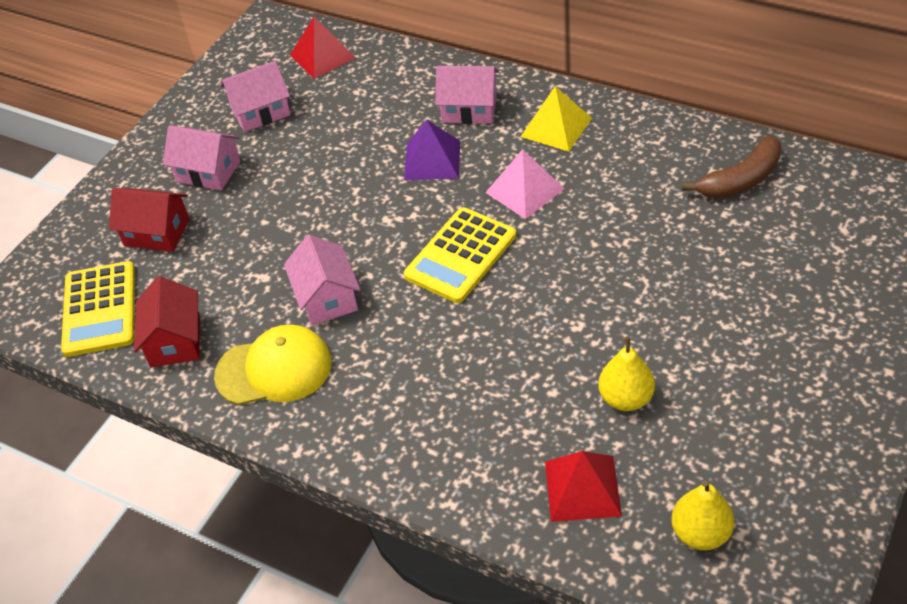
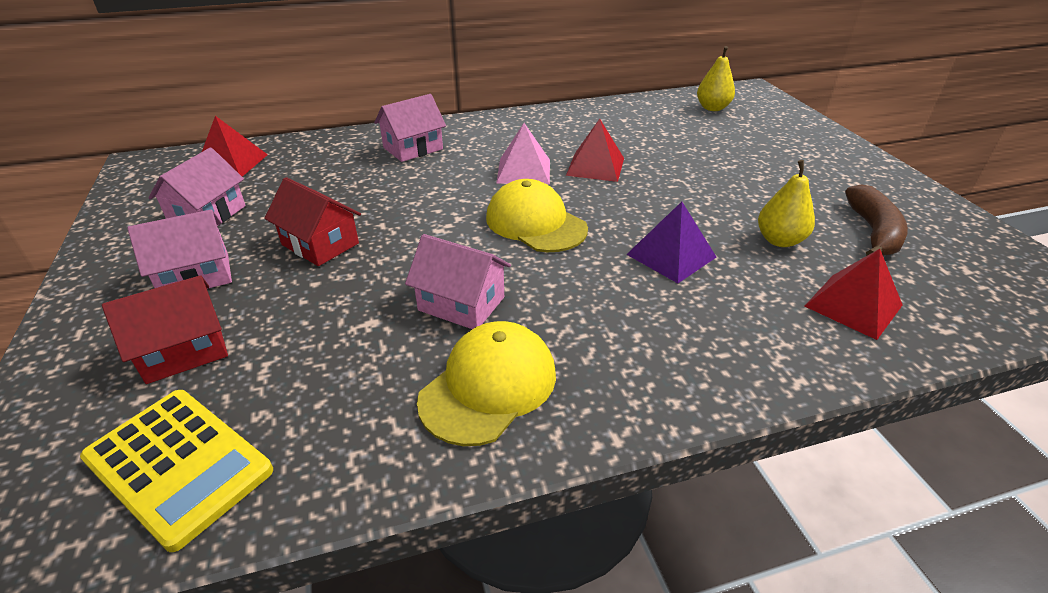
camera: 50 degrees left, 10 degrees down
(175, 341) = (334, 432): red house -> red house (320, 244)
(432, 160) = (425, 183): purple pyramid -> purple pyramid (671, 255)
(461, 256) = (535, 223): yellow calculator -> yellow cap
(556, 127) = (493, 135): yellow pyramid -> none
(593, 220) = (595, 166): none -> red pyramid
(700, 533) = (952, 283): yellow pear -> yellow pear (712, 108)
(740, 180) = (646, 117): brown banana -> brown banana (873, 232)

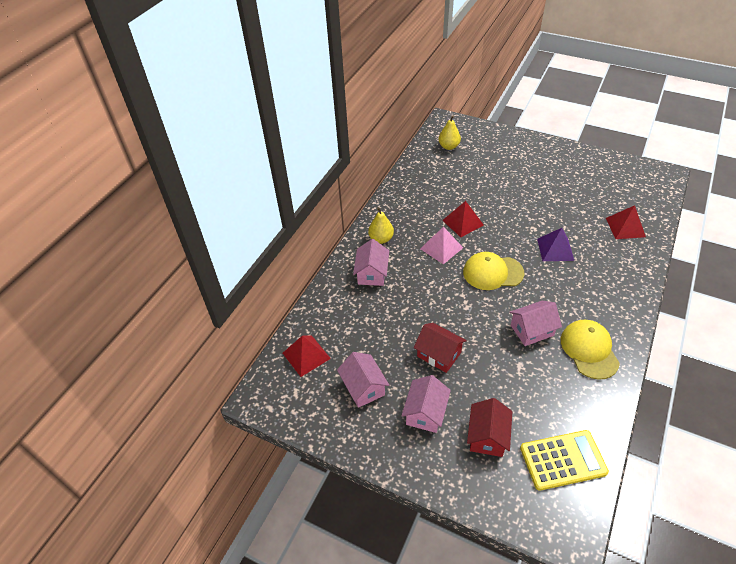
camera: 45 degrees left, 10 degrees up
(320, 244) = (439, 354): red house -> red house turned 45 degrees clockwise
(779, 240) = (573, 213): yellow pear -> yellow pear (381, 239)
(873, 232) = (591, 186): brown banana -> none

